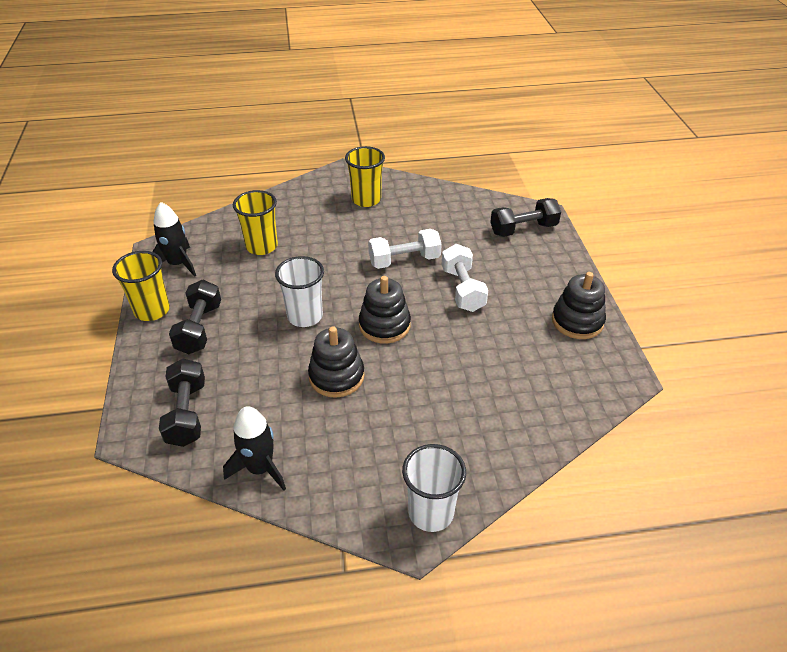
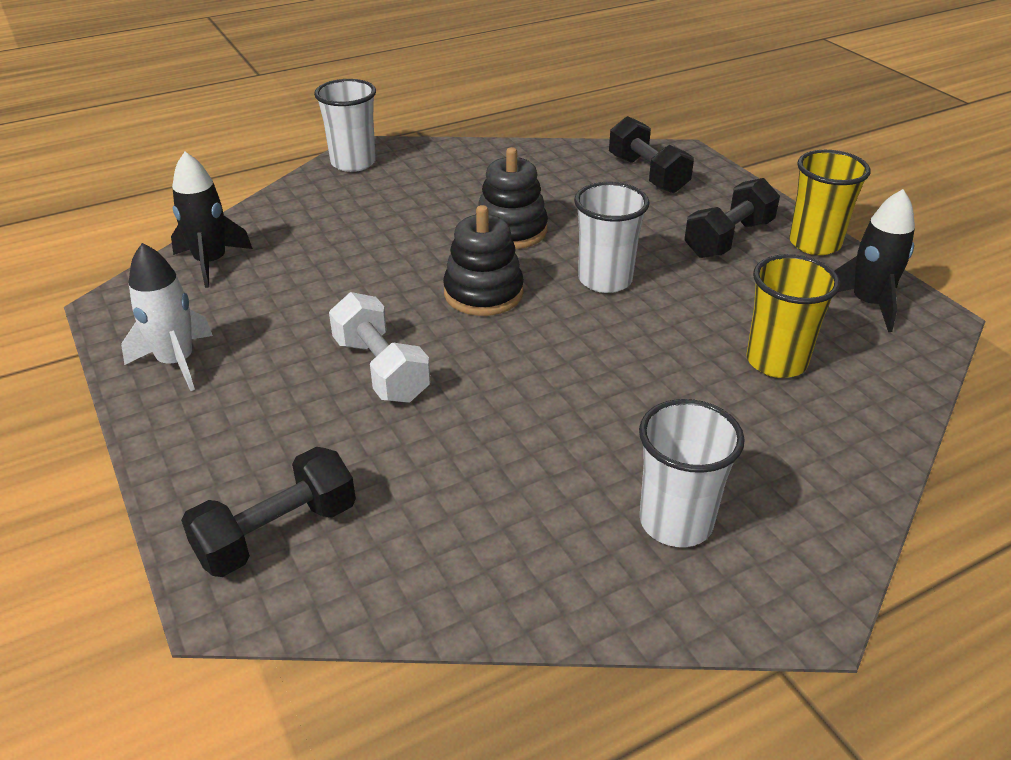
camera: 160 degrees right, 5 degrees down
(199, 328) = (728, 239): black dumbbell -> black dumbbell turned 60 degrees clockwise
(260, 468) = (534, 157): black rocket -> black rocket (211, 262)
(366, 199) = (676, 522): yellow cup -> white cup
(404, 260) = (507, 396): white dumbbell -> none
(577, 321) = (176, 362): black stacking toy -> white rocket

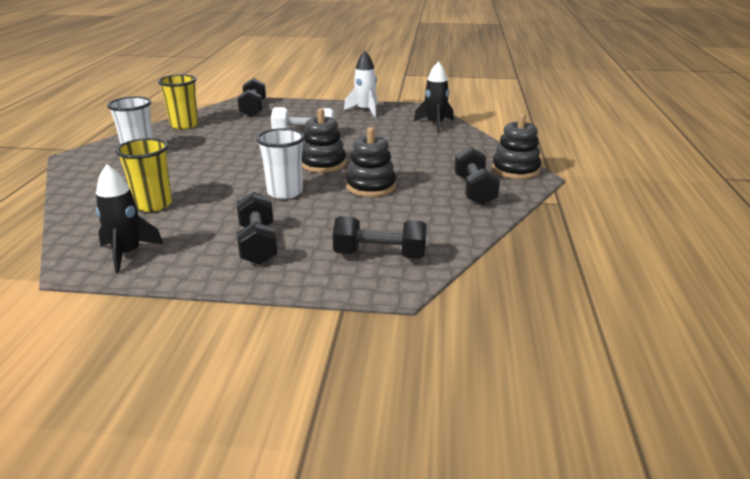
camera: 125 degrees right, 10 degrees down
(353, 163) = (515, 170): white cup -> black stacking toy
(445, 170) = (474, 191): none -> black dumbbell
(814, 243) = (200, 272): yellow cup -> yellow cup (184, 125)

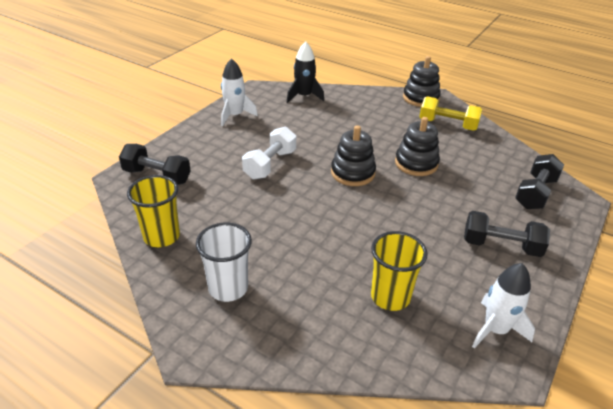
camera: 65 degrees left, 10 degrees up
(127, 254) = (495, 329): black rocket -> white rocket
(285, 192) = (405, 209): white cup -> none
(474, 191) = (448, 125): black dumbbell -> yellow dumbbell

